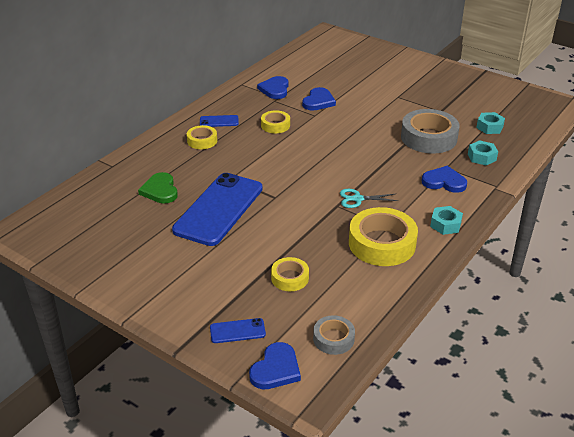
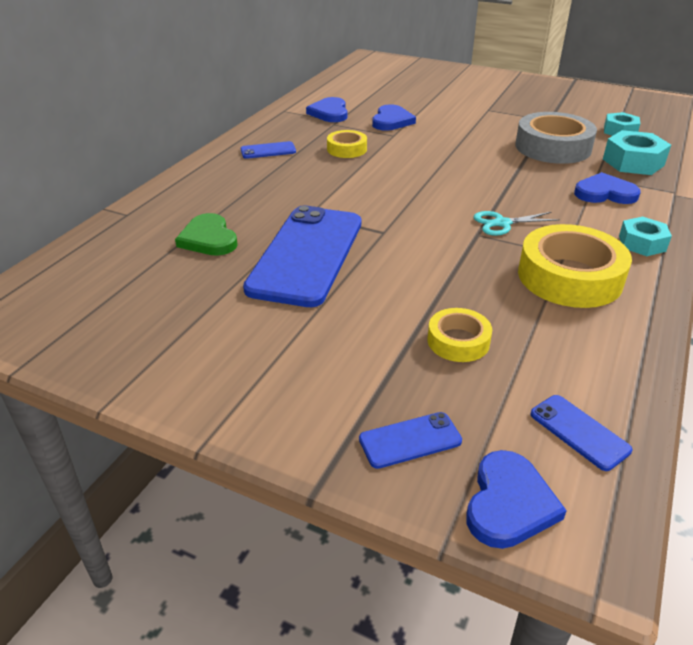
camera: 10 degrees left, 0 degrees up
(202, 141) = (252, 174): yellow tape -> none
(333, 339) = (579, 432): grey tape -> blue phone
(481, 157) = (633, 162): turquoise nut -> turquoise nut, size x1.52

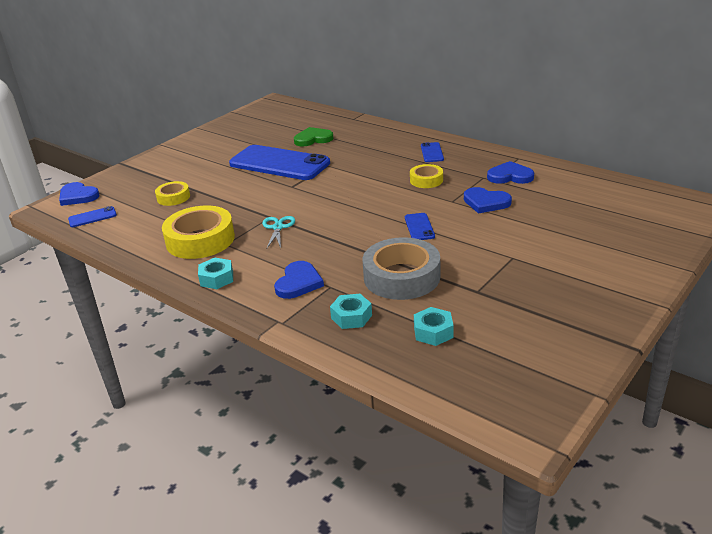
camera: 105 degrees right, 5 degrees down
(410, 440) = (125, 181): blue phone -> blue phone (419, 227)
(633, 162) = (351, 317): turquoise nut -> turquoise nut, size x0.66

